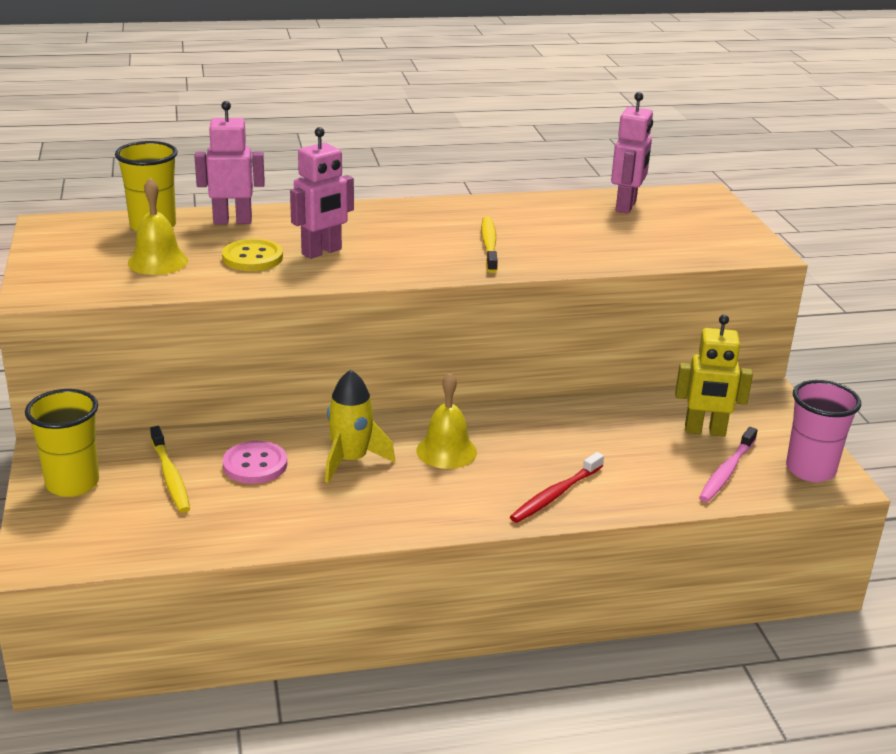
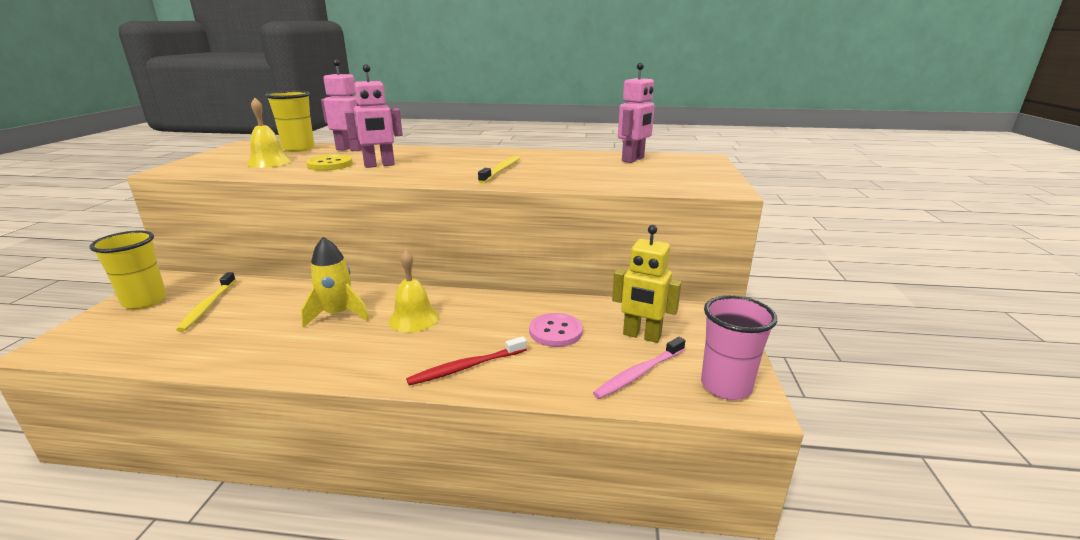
camera: 20 degrees right, 5 degrees down
(255, 465) = (270, 307): pink button -> pink button (555, 332)

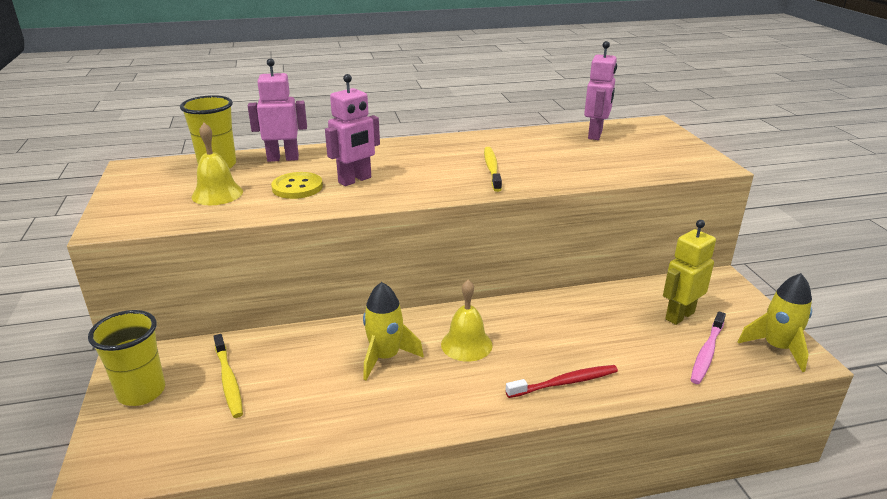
camera: 20 degrees left, 5 degrees up
(466, 367) = (565, 383): red toothbrush -> red toothbrush turned 150 degrees counterclockwise
(555, 332) = (607, 328): pink button -> none
(641, 336) = (679, 316): yellow robot -> yellow robot turned 135 degrees clockwise
(726, 386) = (777, 348): pink cup -> yellow rocket

